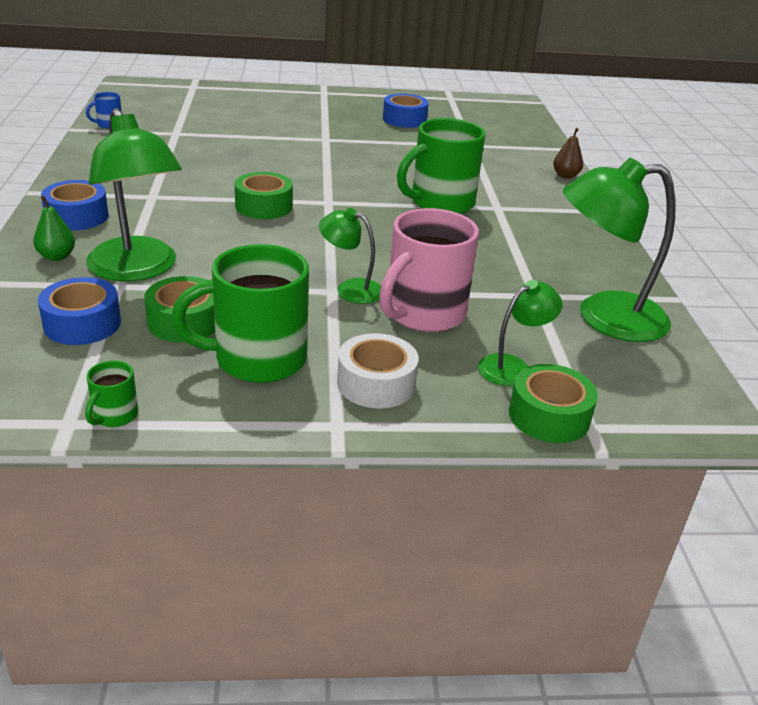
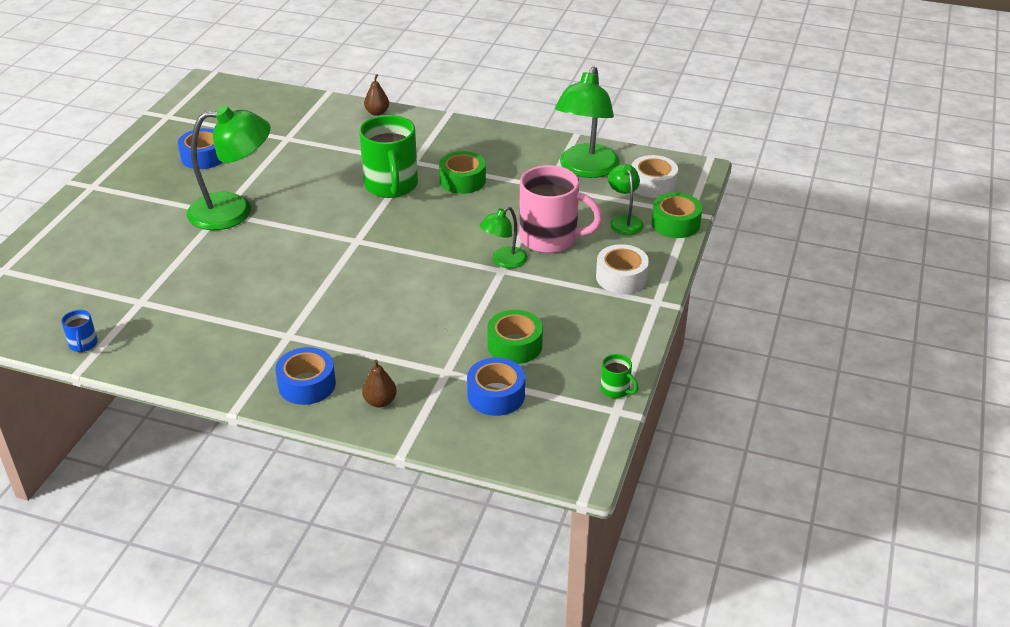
camera: 65 degrees left, 5 degrees up
(57, 256) = (380, 401): green pear -> brown pear
(138, 269) = (425, 359): green lamp -> green lamp (234, 211)
(257, 359) = (576, 320): green mug -> none
(264, 206) = (346, 276): green tape -> green tape (462, 180)
(423, 314) = (550, 238): pink mug -> pink mug turned 45 degrees counterclockwise
(628, 380) = (653, 184): none -> white tape

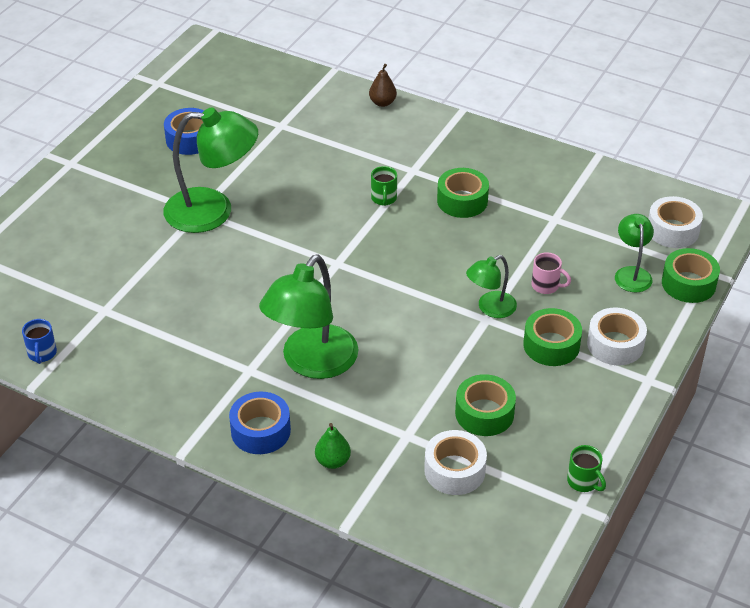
camera: 10 degrees right, 5 degrees up
(380, 401) = (333, 461): brown pear -> green pear
(391, 186) = (384, 199): green mug -> green mug, size x0.44
(496, 395) = (454, 470): blue tape -> white tape
(550, 238) = (546, 286): pink mug -> pink mug, size x0.44
(564, 284) = (551, 345): none -> green tape
(585, 169) = (601, 201): green lamp -> green lamp (312, 363)

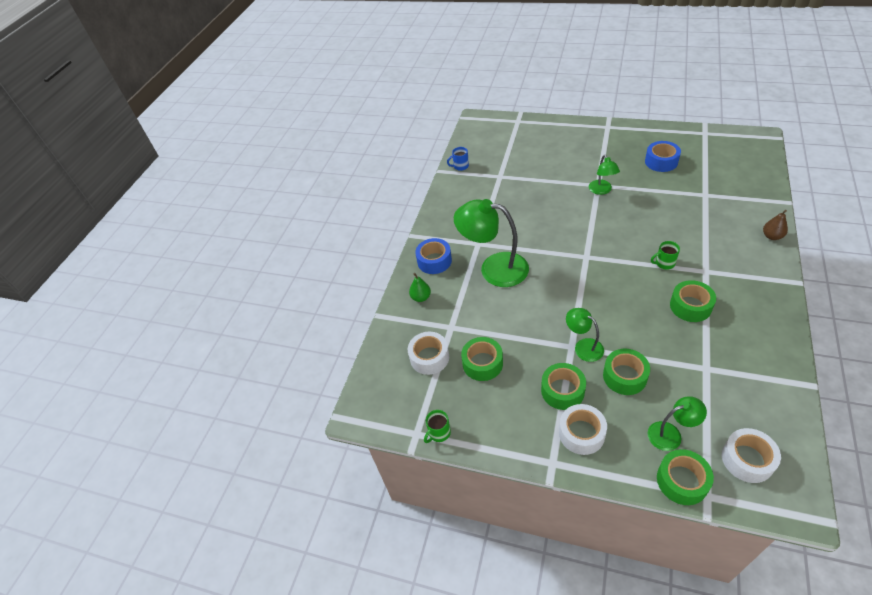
camera: 85 degrees right, 5 degrees up
(213, 211) = (602, 190): green lamp -> green lamp, size x0.53
(546, 286) = (624, 376): pink mug -> green tape

